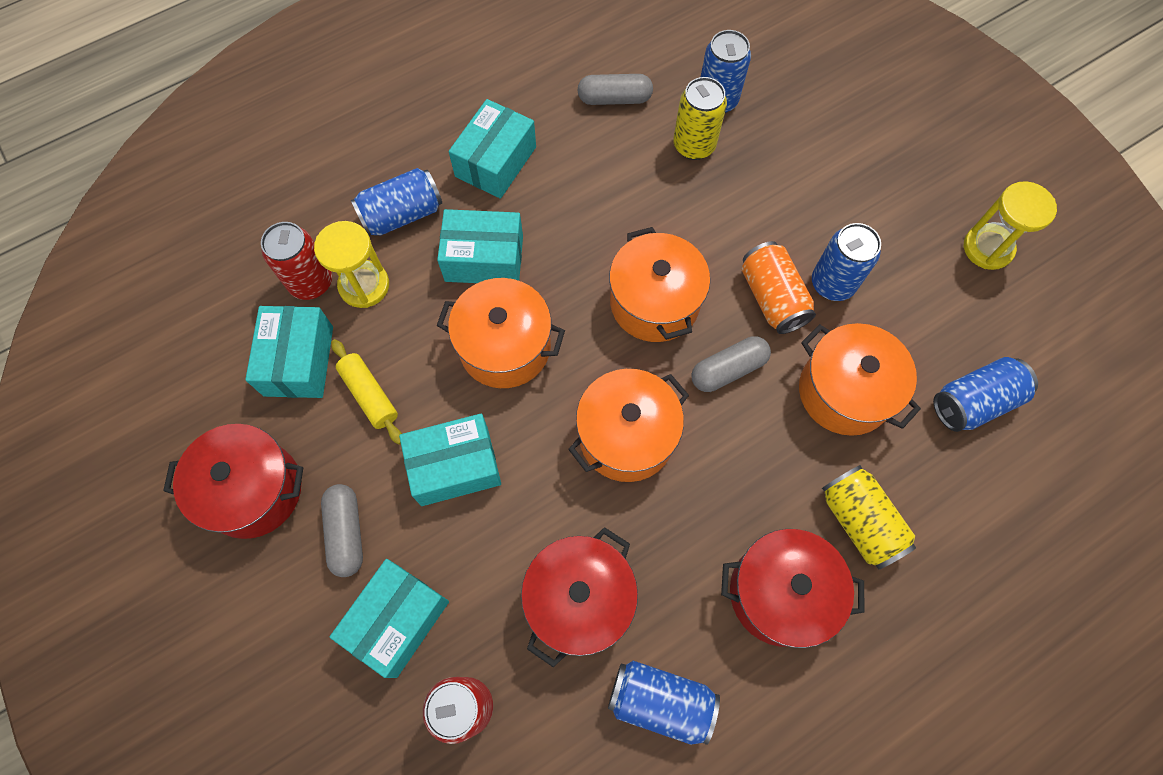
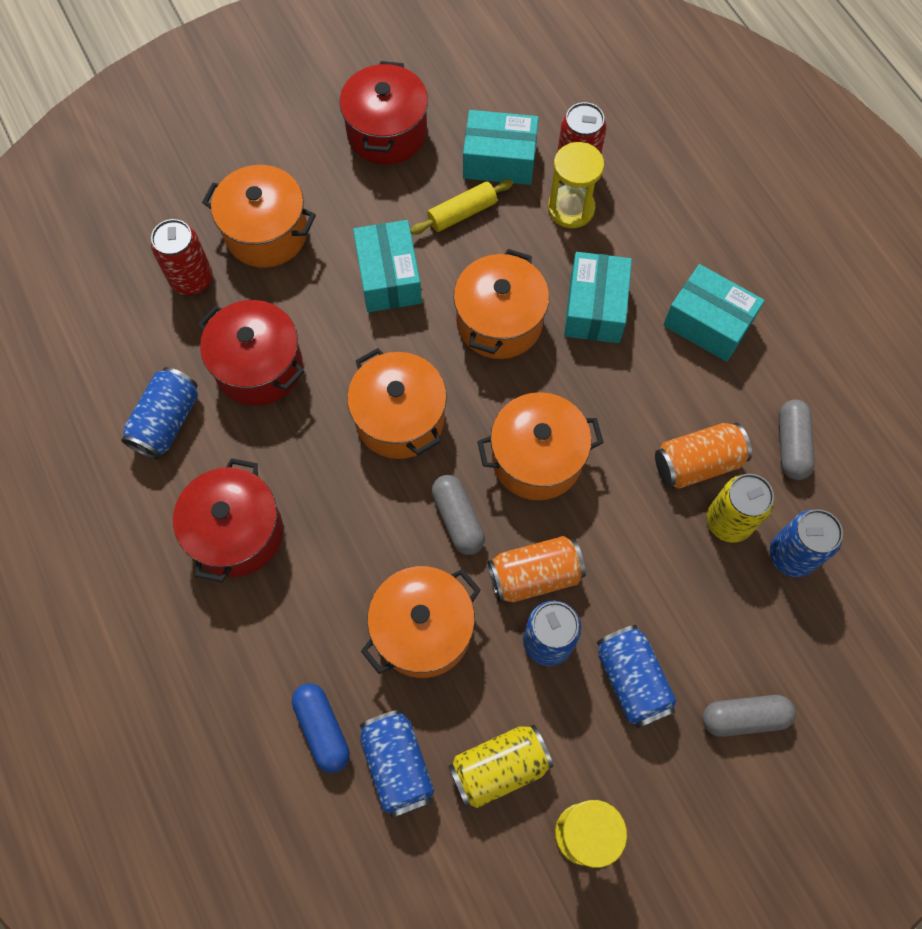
camera: 95 degrees right, 0 degrees up
(346, 533) = (342, 197): grey capsule -> grey capsule (744, 717)
(397, 620) = (266, 233): turquoise box -> orange pot
(402, 215) = (646, 239): blue can -> blue can (632, 680)
(641, 169) = (697, 463): none -> orange can
(859, 522) = (290, 617): yellow can -> yellow can (499, 767)
(959, 474) = (322, 729): none -> blue capsule

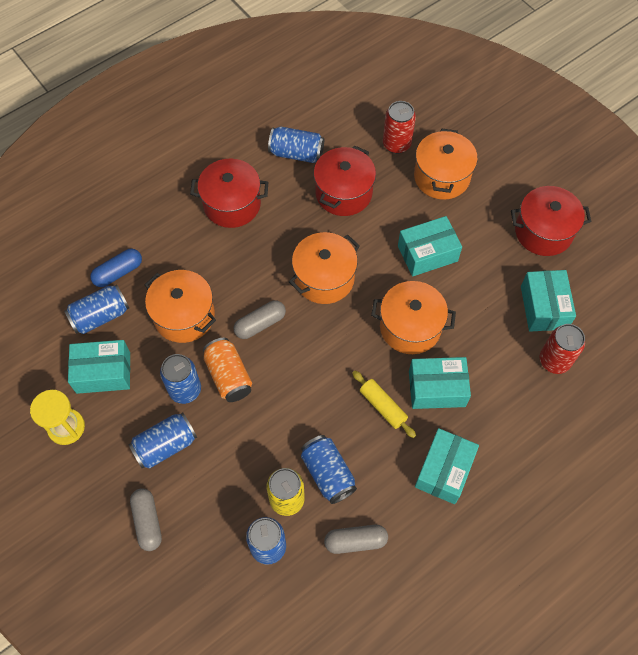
camera: 80 degrees right, 5 degrees down
(462, 213) = (491, 290): yellow rolling pin -> yellow rolling pin (383, 406)
(499, 767) = (103, 372): yellow can -> turquoise box
(537, 458) = (311, 366): orange pot -> none
(571, 208) = (516, 361): yellow hourglass -> none
(697, 463) = (328, 473): orange can -> blue can

